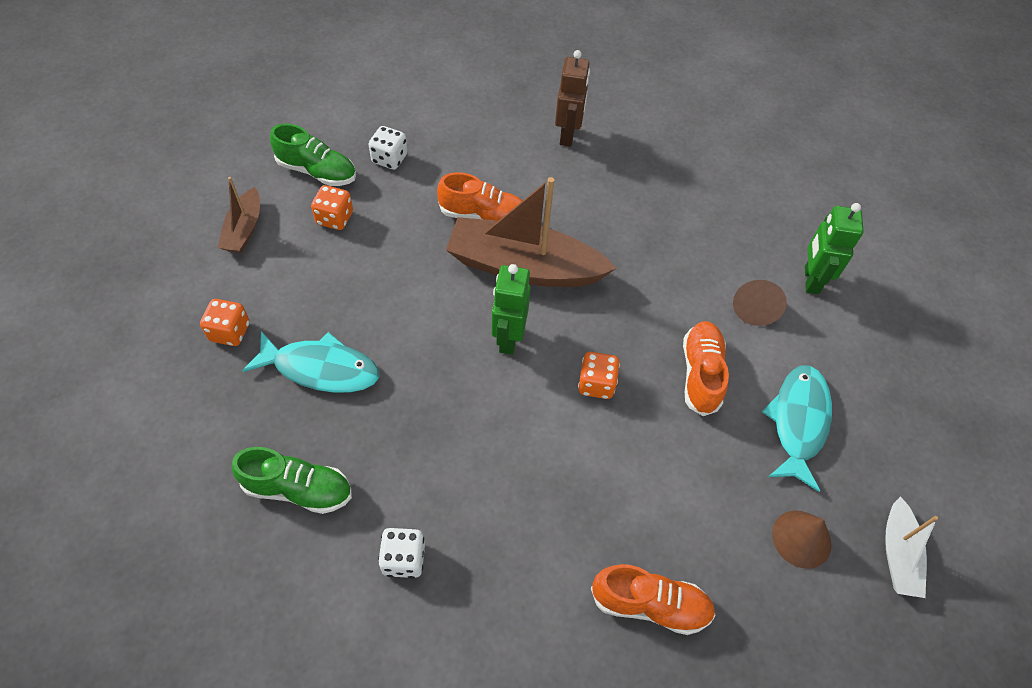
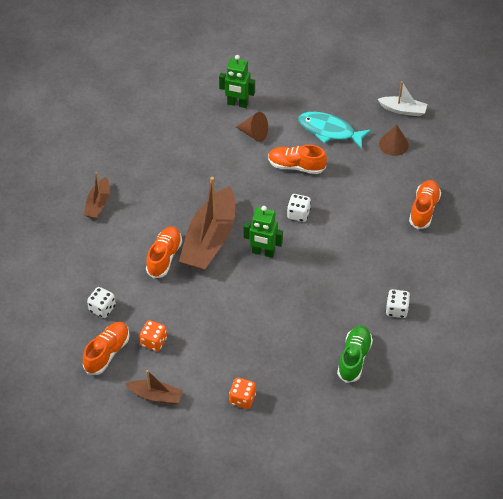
camera: 80 degrees left, 5 degrees down
(317, 171) = (107, 353): green shoe -> orange shoe
(321, 368) = (275, 348): turquoise fish -> none
(567, 135) = (98, 204): brown robot -> brown boat
(596, 384) = (298, 214): orange dice -> white dice

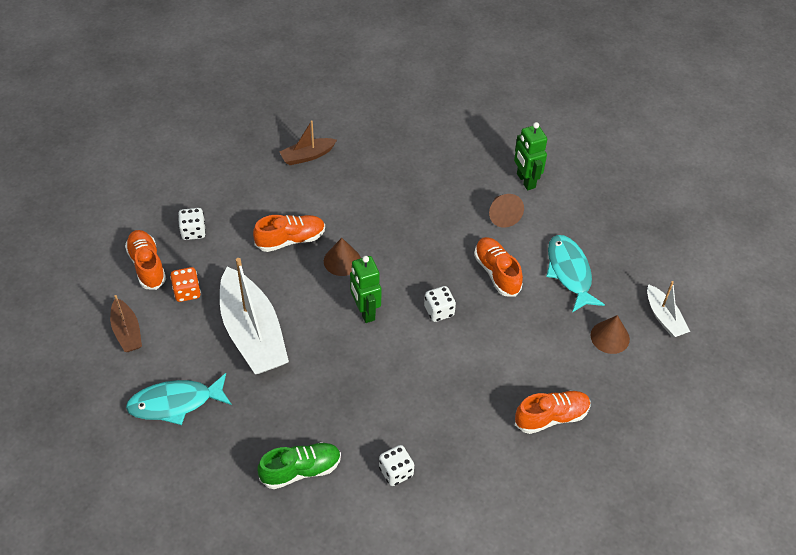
camera: 50 degrees right, 0 degrees up
(107, 353) = (147, 265): orange shoe -> orange shoe turned 105 degrees counterclockwise
(210, 239) = (342, 261): brown boat -> brown cone
(224, 324) = (252, 333): none -> white boat
(242, 399) = (175, 403): orange dice -> turquoise fish

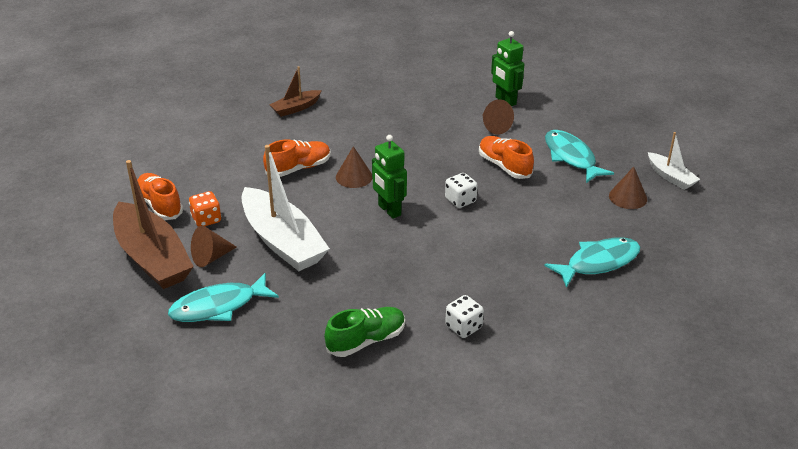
camera: 10 degrees left, 15 degrees down
(127, 332) = (152, 258): brown boat -> brown boat, size x1.98
(181, 341) = (211, 257): none -> brown cone
(193, 231) = (200, 174): white dice -> none
(551, 417) = (598, 263): orange shoe -> turquoise fish

